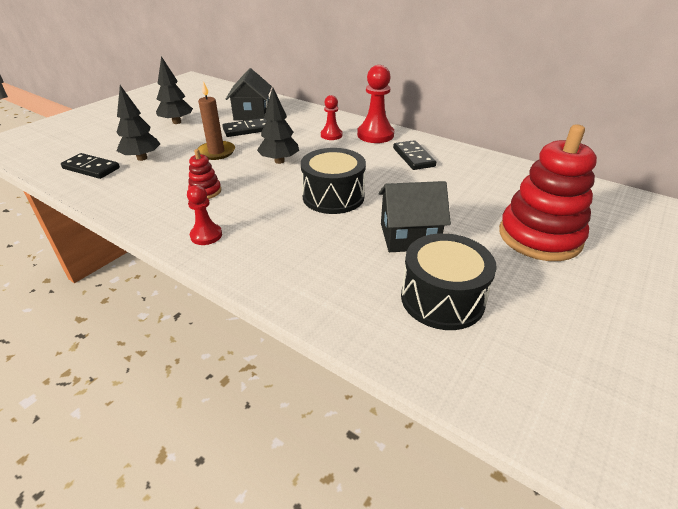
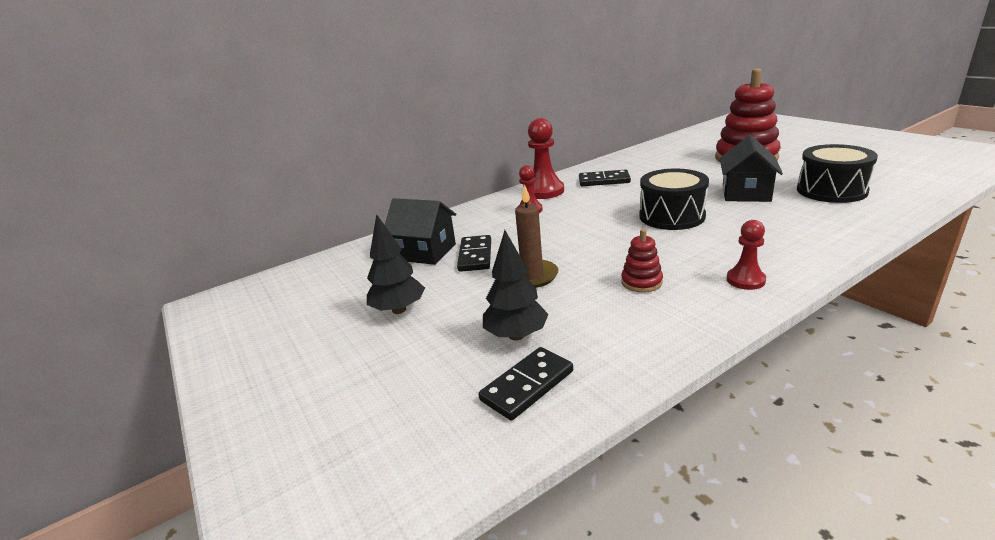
camera: 65 degrees left, 10 degrees down
(279, 161) = (580, 238): black tree -> none

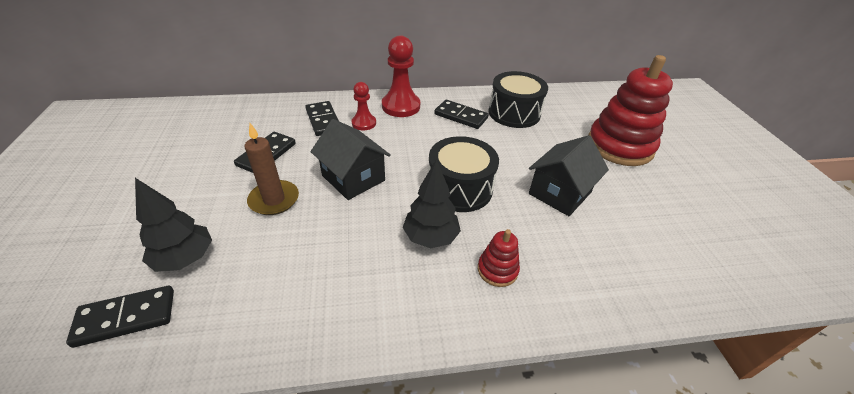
camera: 20 degrees right, 15 degrees up
(399, 310) = (155, 184): black tree -> black tree (431, 237)
(425, 252) = (242, 132): black house -> black house (353, 178)
(490, 220) = (323, 120): none -> black domino
(641, 282) = (337, 254): red stacking toy -> red stacking toy (497, 270)
(745, 280) = (418, 304): red pawn -> none
(831, 190) = (646, 232): black drum -> black drum (514, 113)

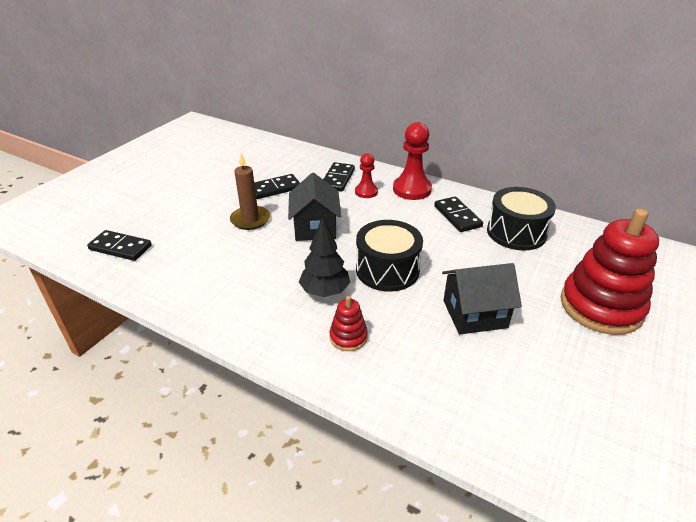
camera: 40 degrees right, 5 degrees down
(185, 258) = (172, 231): black tree -> none

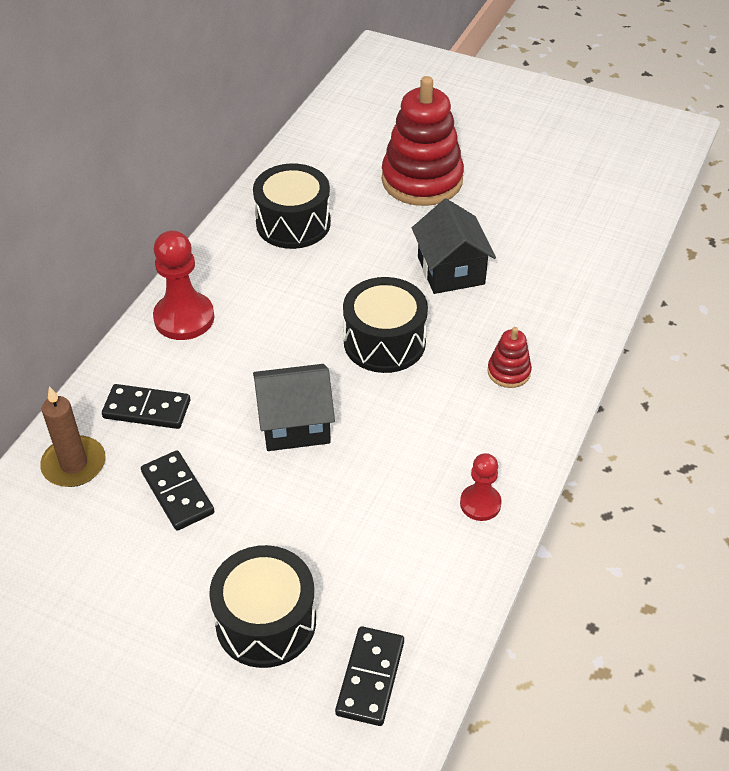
camera: 95 degrees left, 10 degrees up
(177, 215) = (266, 621): none -> black drum
(250, 220) = (277, 510): brown candle -> brown candle (74, 464)
(325, 291) = (436, 399): black tree -> none
(366, 192) = (190, 371): red pawn -> red pawn (480, 503)
(457, 216) = (258, 273): black domino -> none

